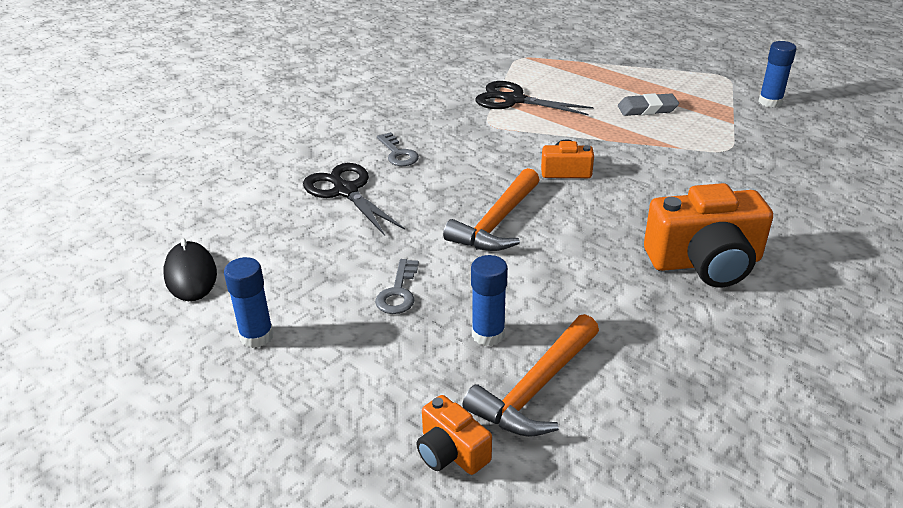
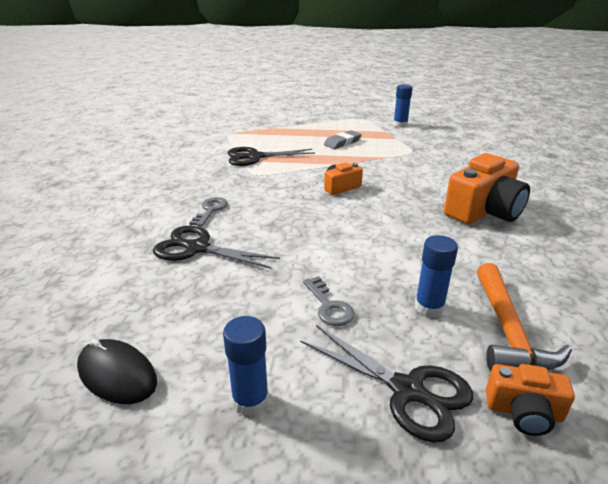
camera: 35 degrees left, 5 degrees down
(377, 388) = (407, 390): none -> black scissors
(398, 153) = (210, 210): grey key -> grey key turned 105 degrees counterclockwise
(497, 222) = (338, 231): orange hammer -> none

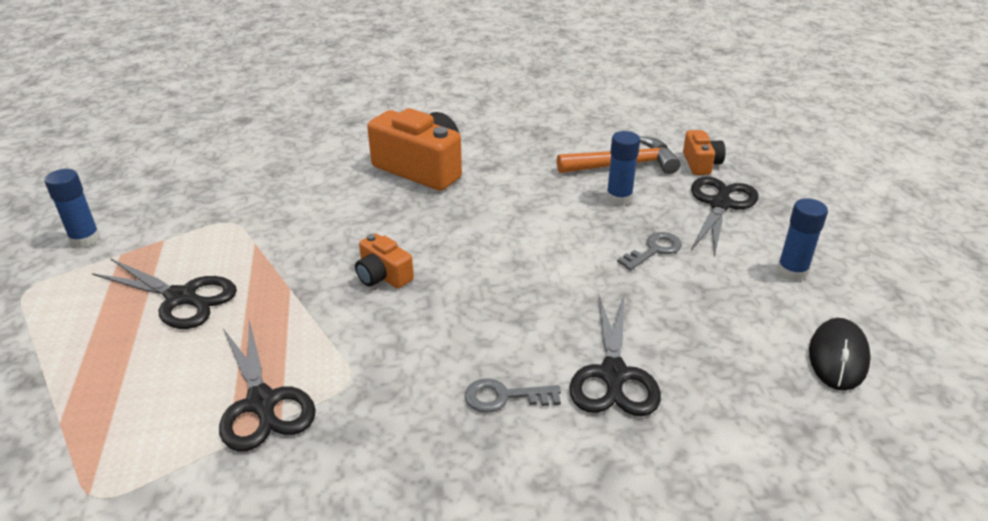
camera: 105 degrees left, 5 degrees up
(342, 142) = (181, 298): grey eraser -> black scissors

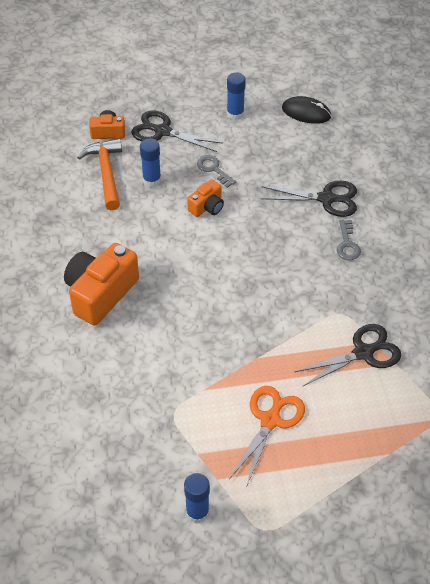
camera: 90 degrees left, 15 degrees up
(181, 298) = (270, 420): black scissors -> orange scissors
(383, 276) = (242, 306): orange camera -> orange camera (207, 207)

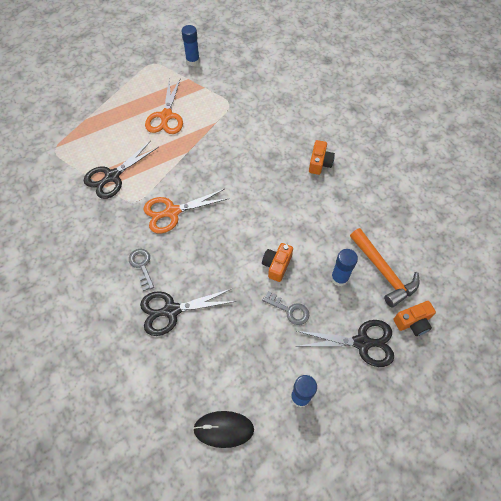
camera: 160 degrees right, 10 degrees up
(100, 293) = (319, 163): orange camera -> orange camera, size x0.52
(299, 288) = (172, 212): none -> orange scissors

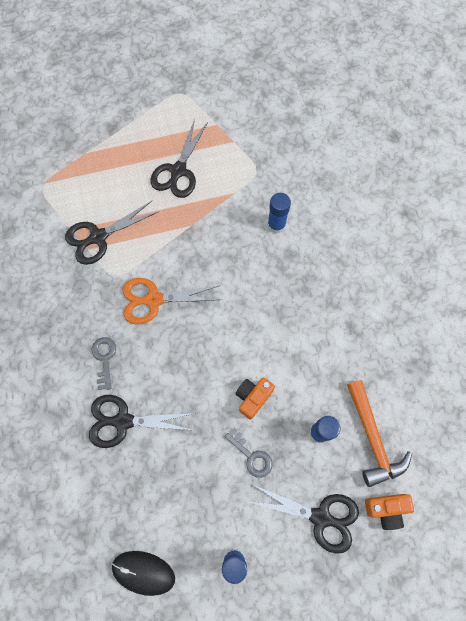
camera: 15 degrees right, 10 degrees up
(166, 116) = (178, 171): orange scissors -> black scissors
(193, 61) = (229, 100): blue glue stick -> blue glue stick (276, 225)
(319, 163) = (341, 278): orange camera -> none

